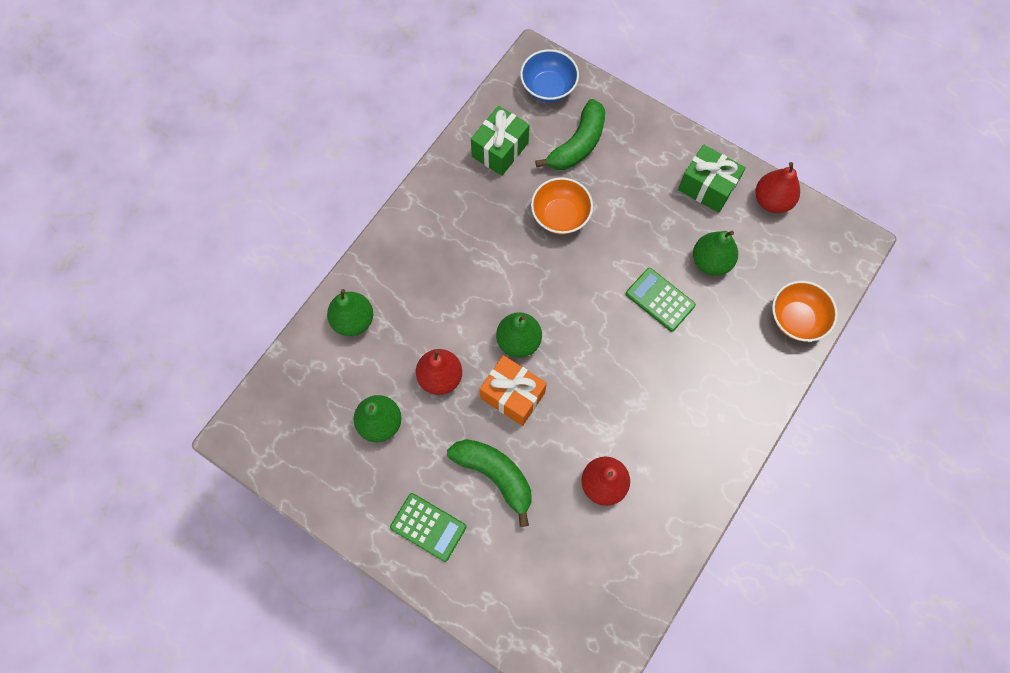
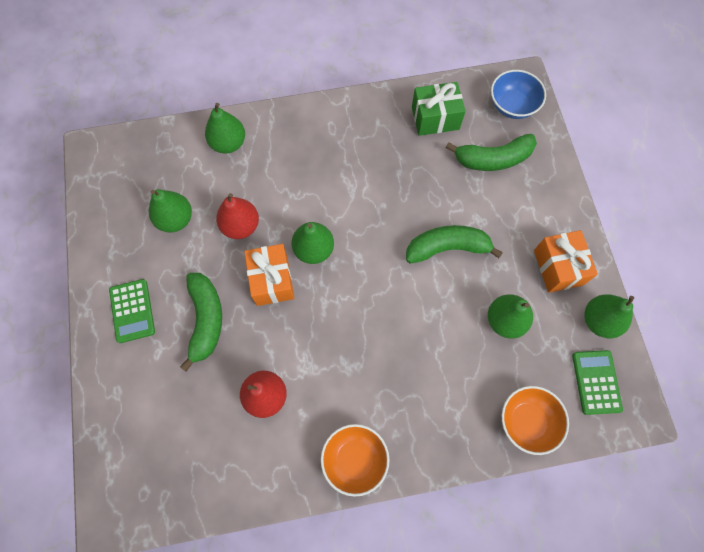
camera: 45 degrees right, 0 degrees up
(560, 216) = (429, 195): orange bowl -> orange bowl (354, 459)
(616, 245) = (447, 248): none -> green banana
(660, 299) = (439, 312): green calculator -> green calculator (596, 382)
(707, 187) = (558, 267): green gift -> orange gift
(772, 201) = (599, 321): red pear -> green pear

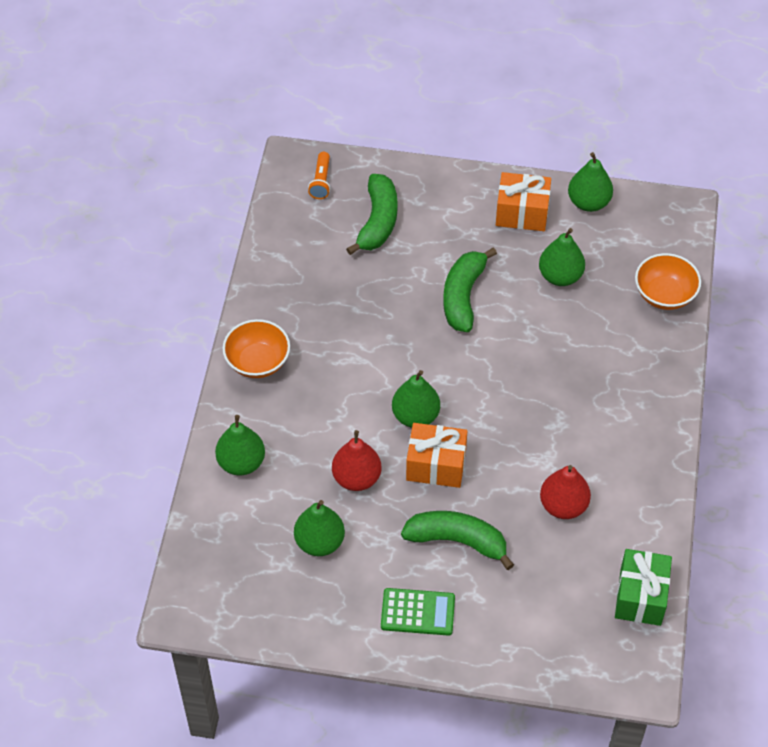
camera: 70 degrees left, 15 degrees down
(354, 459) = (654, 446): orange bowl -> orange bowl (257, 362)
(435, 118) = (303, 254): green gift -> green gift (640, 596)
(512, 105) = (321, 181): blue bowl -> orange flashlight
(596, 382) = (646, 228): green calculator -> none

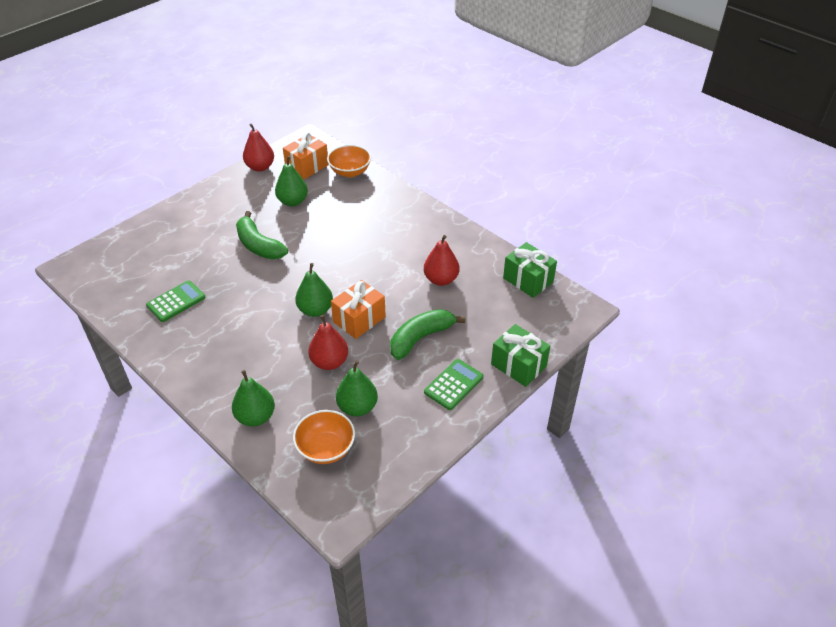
camera: 55 degrees left, 10 degrees down
(257, 362) = (190, 365): orange bowl -> orange bowl (326, 448)
(321, 181) = (101, 262): orange flashlight -> none
(325, 286) = (176, 301): none -> green calculator
(378, 221) = (162, 253): green banana -> none
(495, 660) = (518, 365): none -> green gift
(522, 213) = (234, 194): orange gift -> orange gift (307, 167)
(588, 202) = (260, 167): green pear -> red pear

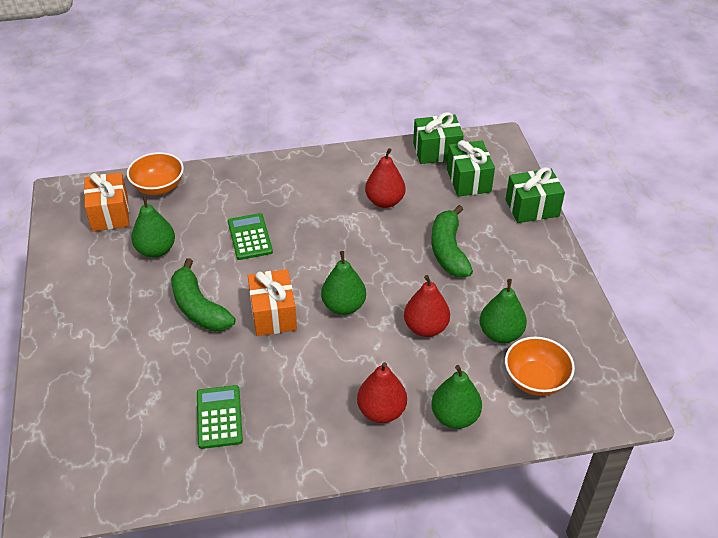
camera: 55 degrees left, 0 degrees up
(259, 245) = (199, 308): green banana -> green banana turned 60 degrees clockwise
(260, 167) = (64, 250): red pear -> red pear (381, 411)
(359, 319) = (386, 280): orange gift -> orange gift (273, 314)
(453, 384) = (523, 257): green calculator -> green calculator (250, 237)
(512, 313) = (468, 180): none -> green gift

